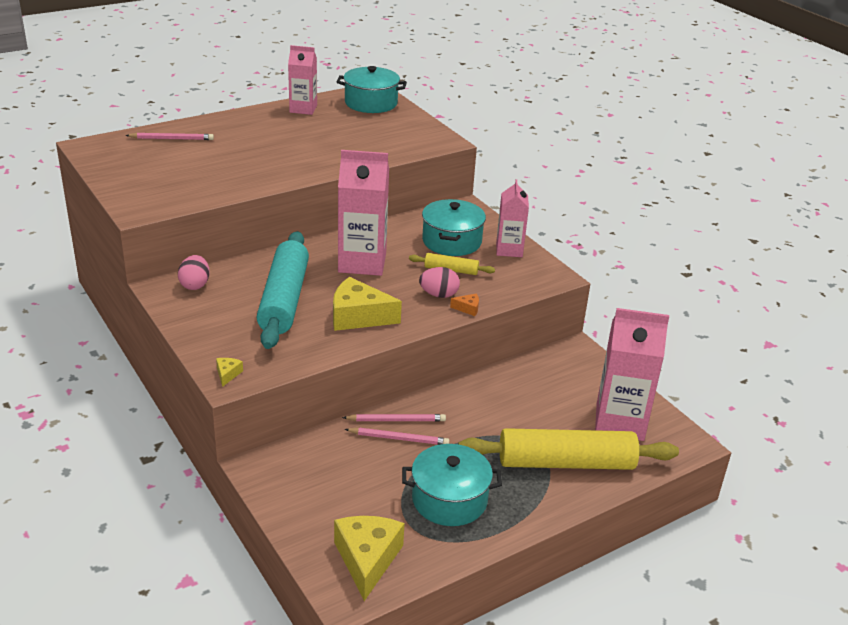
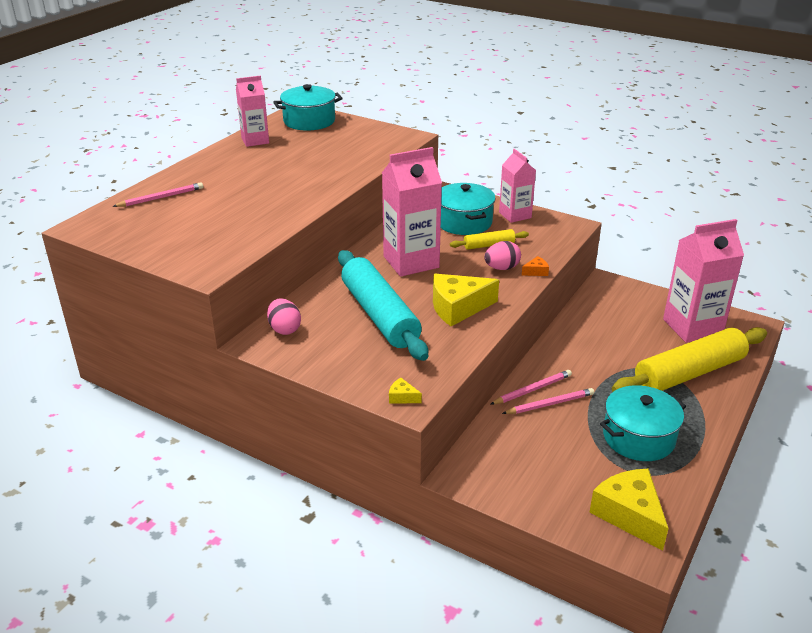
camera: 25 degrees left, 0 degrees up
(227, 374) = (402, 397): yellow cheese -> yellow cheese turned 45 degrees counterclockwise

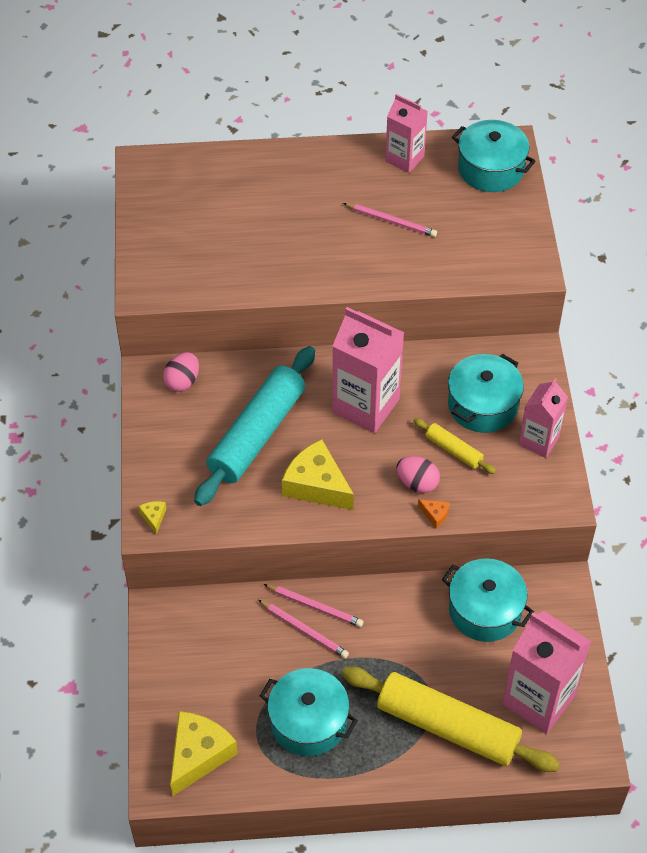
camera: 55 degrees right, 20 degrees up
(161, 197) = (233, 175): pink pencil -> pink pencil (391, 221)
(601, 318) = (485, 610): none -> turquoise pot

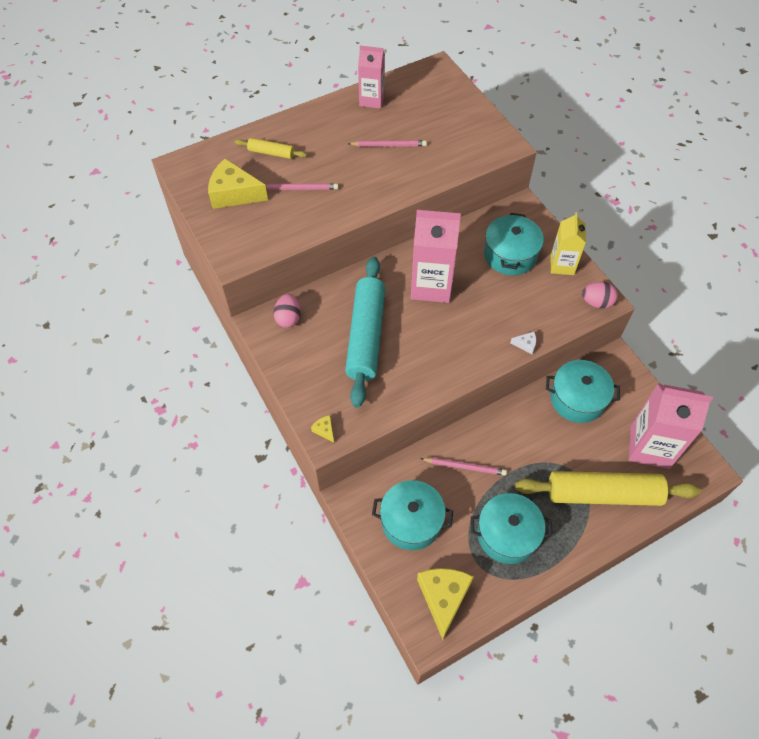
camera: 25 degrees left, 5 degrees up
(315, 606) = (462, 446): pink pencil -> pink pencil (299, 188)
(316, 485) = (430, 356): yellow cheese -> yellow cheese (234, 193)
(417, 483) = (500, 327): pink egg -> pink egg (596, 302)
(435, 515) = (525, 344): orange cheese -> white cheese
(453, 450) = (510, 294): yellow rolling pin -> yellow rolling pin (271, 153)
(491, 169) = (435, 88): turquoise pot -> turquoise pot (411, 521)
(539, 440) = (562, 265): pink carton -> yellow carton

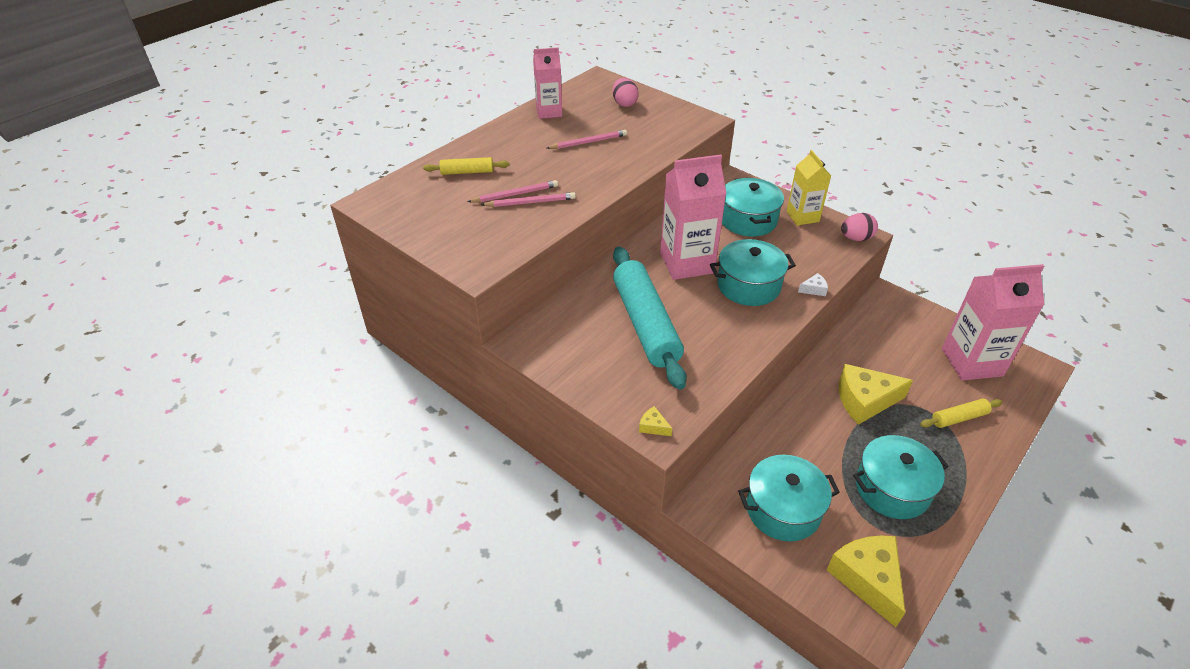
camera: 20 degrees left, 15 degrees down
(234, 193) = (444, 213): yellow cheese -> yellow cheese (864, 401)
(288, 318) = (550, 330): pink egg -> pink egg (624, 103)
(464, 466) = (806, 435): pink pencil -> pink pencil (530, 202)
(577, 399) = (876, 340): turquoise pot -> turquoise pot (748, 285)
(603, 493) = (959, 418): yellow rolling pin -> yellow rolling pin, size x0.46

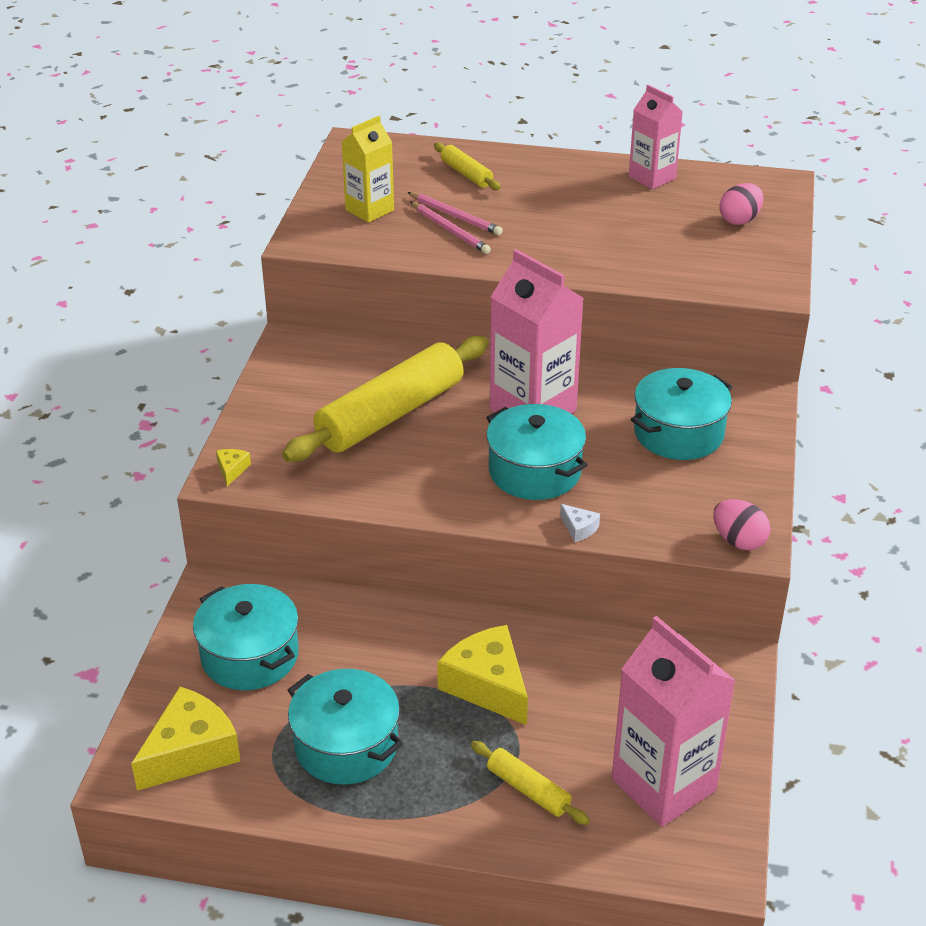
camera: 60 degrees right, 5 degrees down
(588, 142) = (615, 225): pink pencil -> none
(646, 324) = (391, 414): turquoise rolling pin -> yellow rolling pin
(802, 216) = (739, 479): yellow carton -> yellow carton (369, 210)

